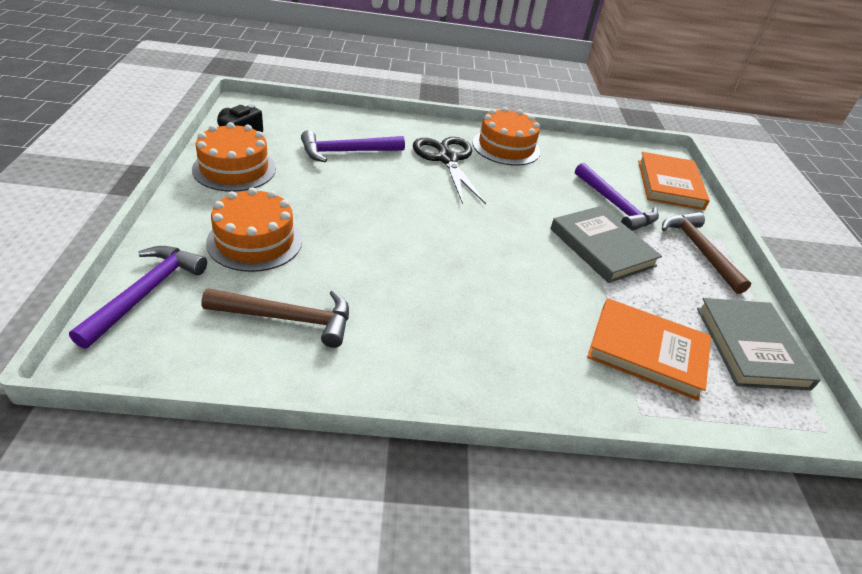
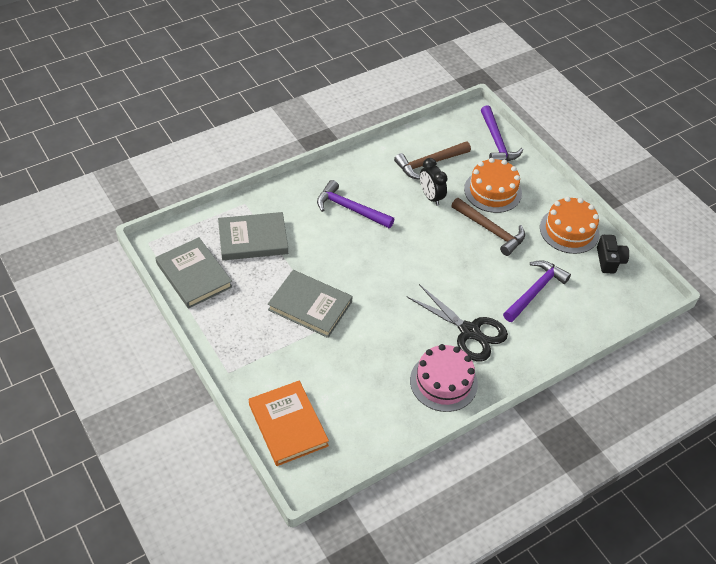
camera: 150 degrees right, 10 degrees up
(344, 276) = (431, 197): none -> black clock
(506, 147) = (443, 382): orange cake -> pink cake
(615, 205) = (321, 360): purple hammer -> purple hammer (350, 208)
(647, 351) = (253, 239): orange book -> grey book
(699, 250) = (242, 347): brown hammer -> brown hammer (490, 230)

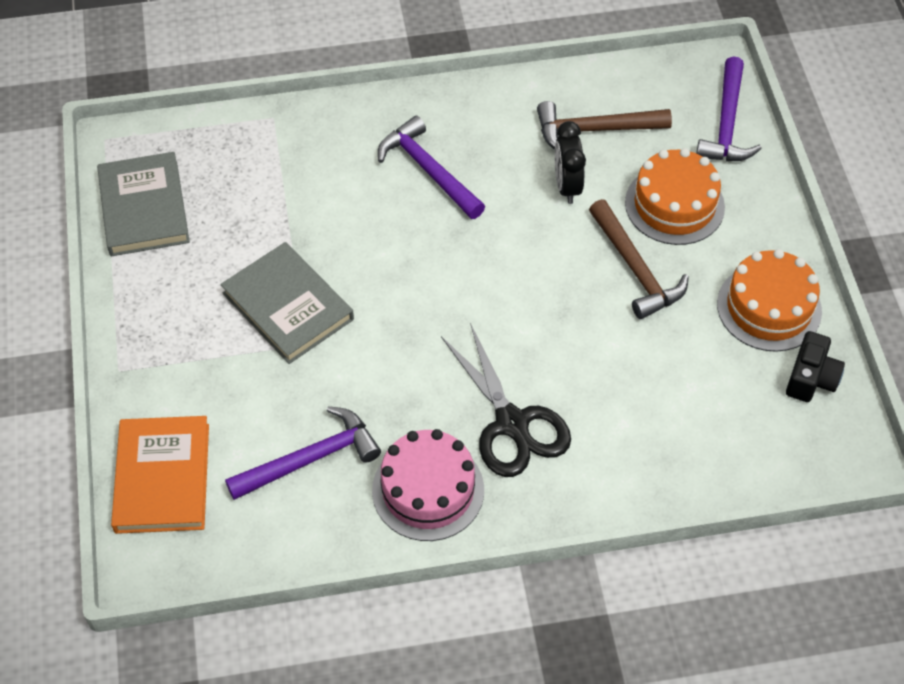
camera: 25 degrees right, 5 degrees up
(253, 239) = (257, 177): grey book -> none
(535, 291) = (655, 391): purple hammer -> purple hammer (311, 459)

